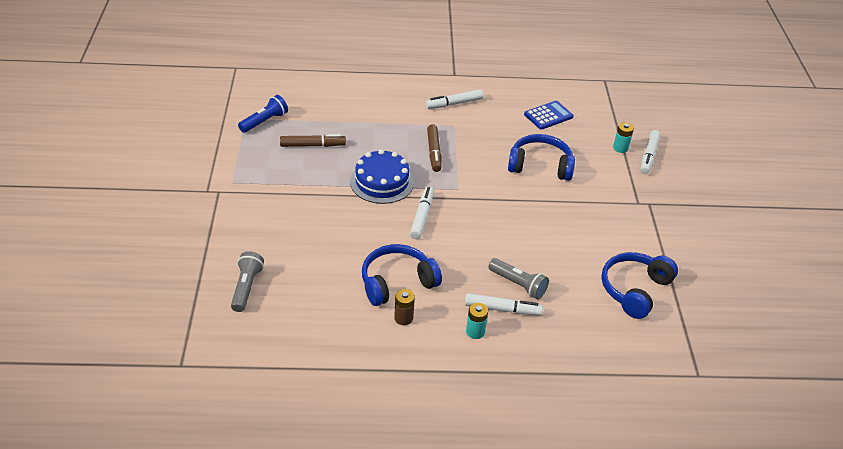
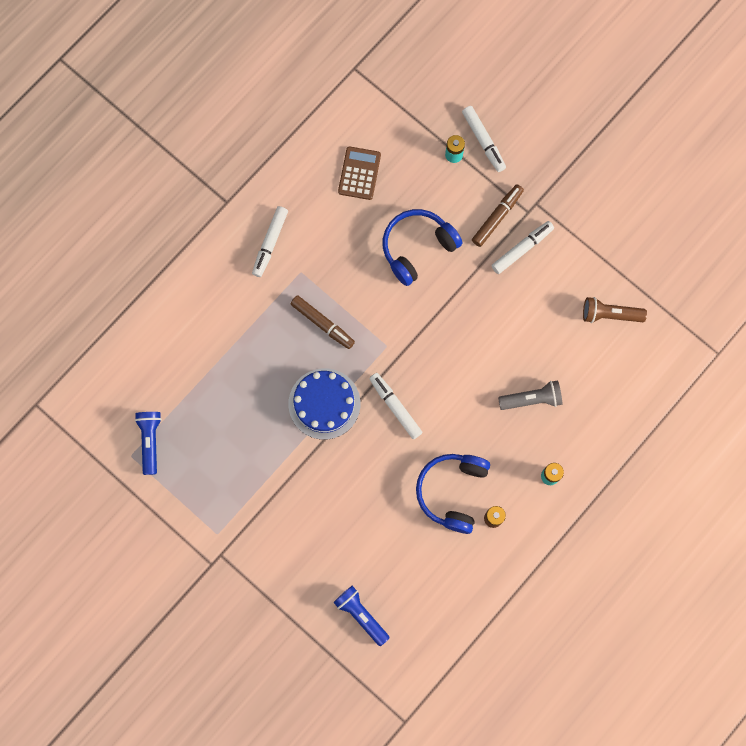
camera: 45 degrees left, 35 degrees up
(246, 287) = (361, 615): grey flashlight -> blue flashlight
(312, 145) = (223, 424): brown marker -> brown marker (497, 217)
(502, 309) = (545, 435): white marker -> white marker (521, 249)
(548, 116) = (359, 173): blue calculator -> brown calculator
(634, 290) = (610, 315): blue headphones -> brown flashlight

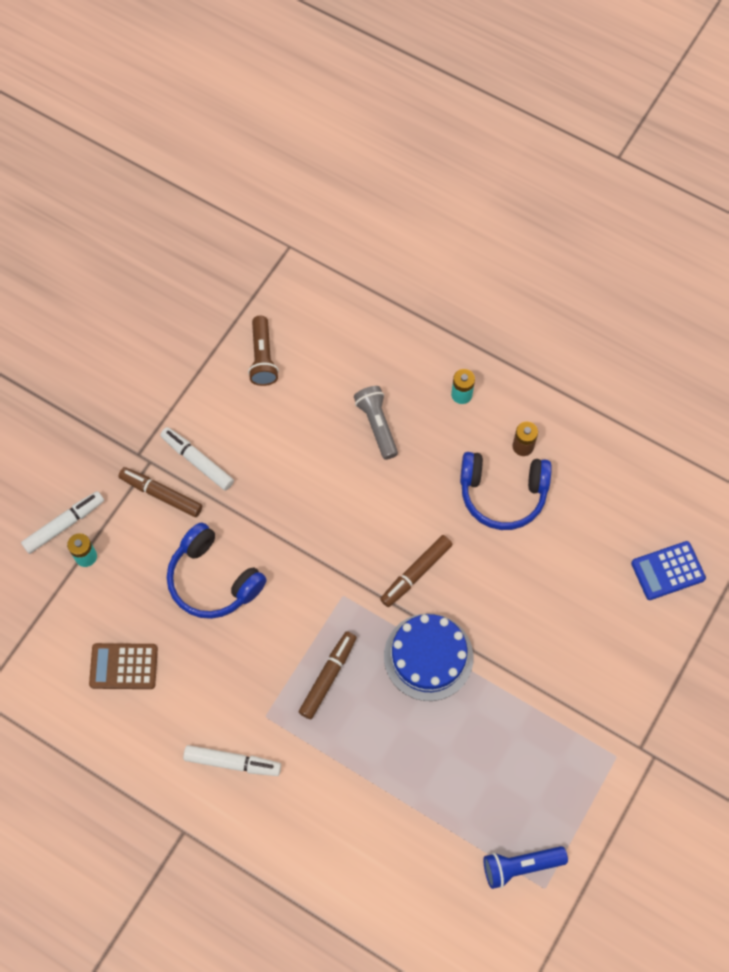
camera: 100 degrees left, 10 degrees down
(361, 615) = (668, 571): blue flashlight -> blue calculator
(395, 407) = (416, 573): white marker -> brown marker

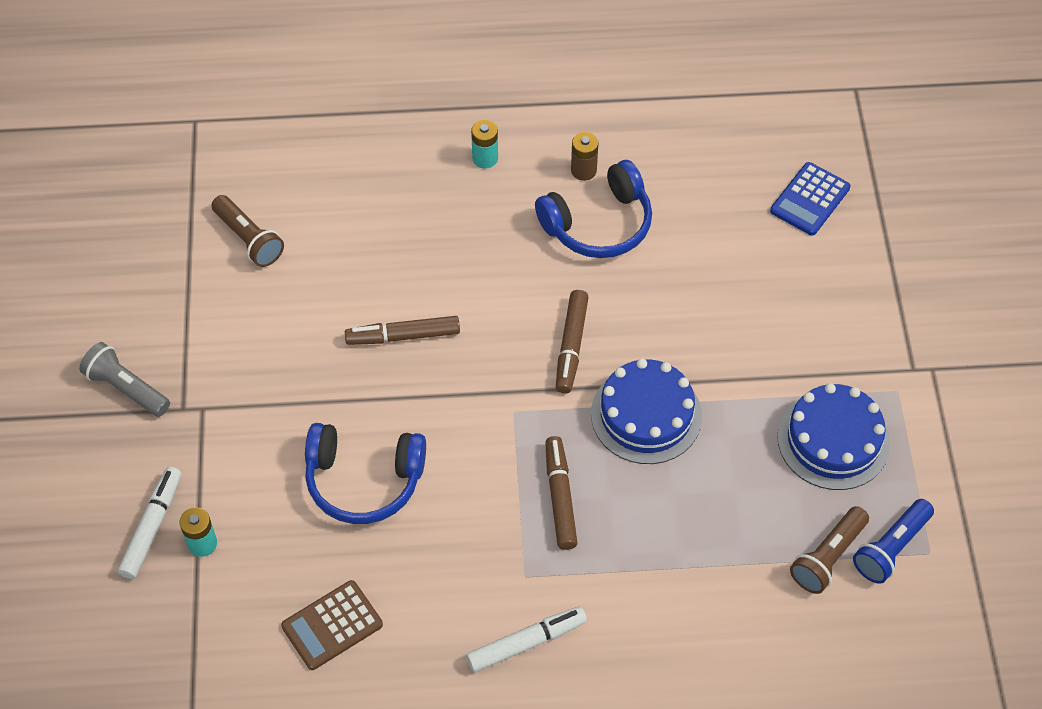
camera: 35 degrees left, 10 degrees down
(161, 495) = (240, 432): brown marker -> brown marker (403, 336)
(197, 461) = (255, 377): white marker -> none
(377, 425) = (421, 234): grey flashlight -> grey flashlight (126, 388)
(472, 842) = (828, 557): none -> brown flashlight
(542, 761) = (833, 440): none -> blue cake

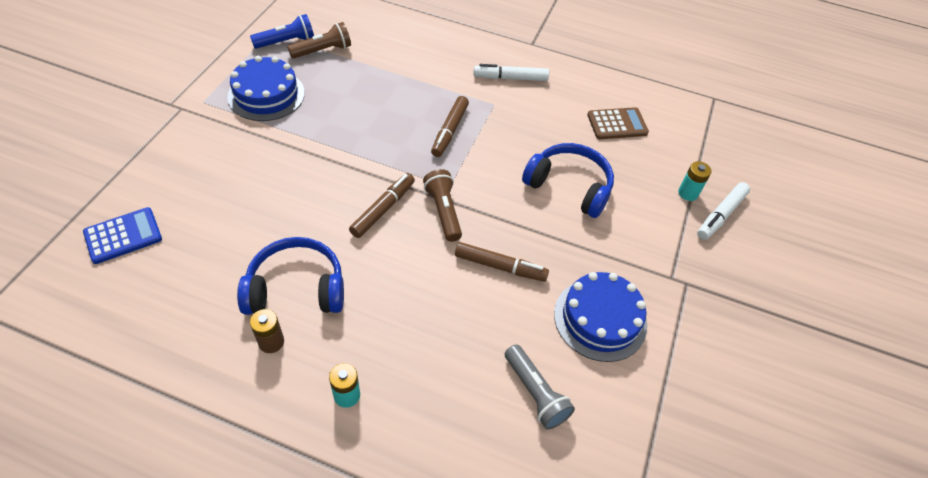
camera: 160 degrees left, 5 degrees down
(126, 388) = (730, 316): grey flashlight -> grey flashlight (535, 393)
(249, 239) = (597, 408): brown flashlight -> brown flashlight (443, 211)
(646, 415) = (365, 150): blue cake -> blue cake (600, 319)

